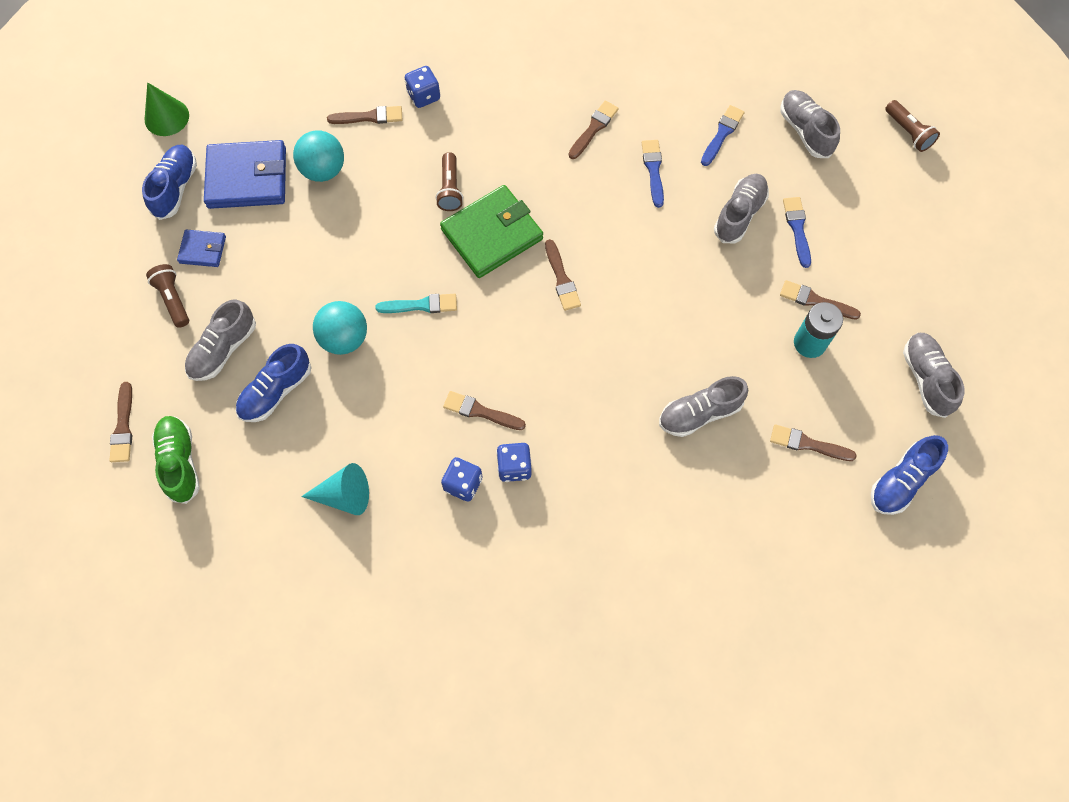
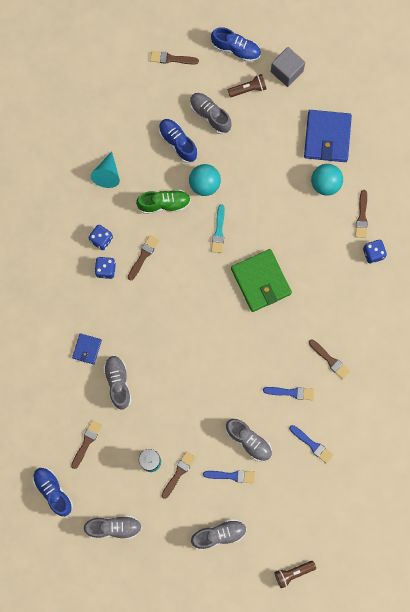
camera: 100 degrees right, 10 degrees up
(139, 248) = (286, 71): none -> grey cube
(166, 117) = (381, 91): green cone -> none
(175, 188) = (326, 94): blue shoe -> blue shoe (236, 49)
(180, 462) = (144, 88): green shoe -> green shoe (164, 204)
(202, 250) = (279, 107): blue wallet -> blue wallet (87, 349)
(450, 189) = (298, 260): brown flashlight -> none
(561, 279) = (222, 318): brown brush -> none
(805, 131) = (305, 502): grey shoe -> grey shoe (219, 534)

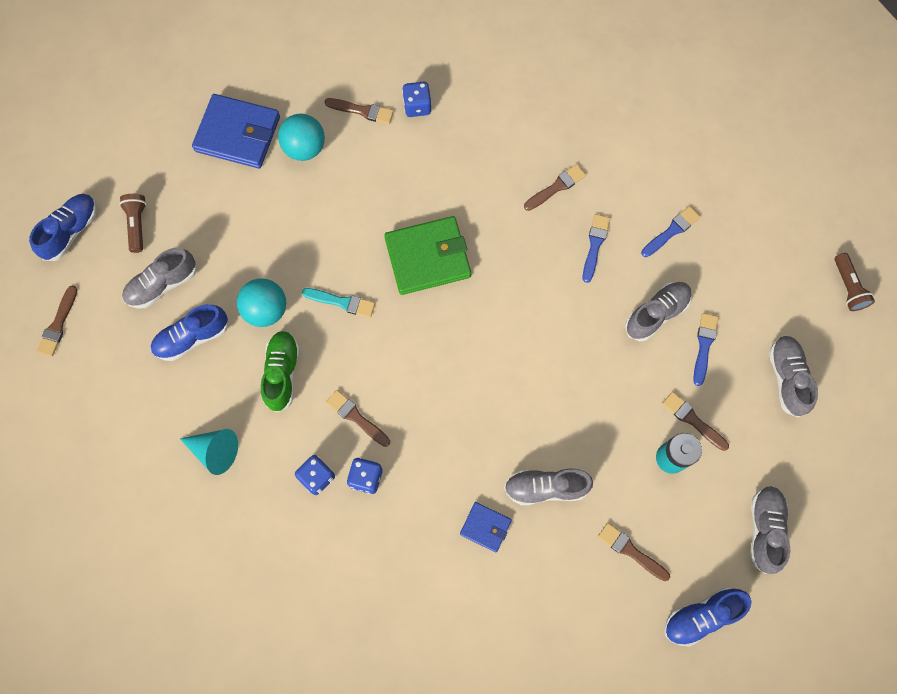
camera: 80 degrees left, 5 degrees down
(286, 71) = (126, 169): grey cube -> none

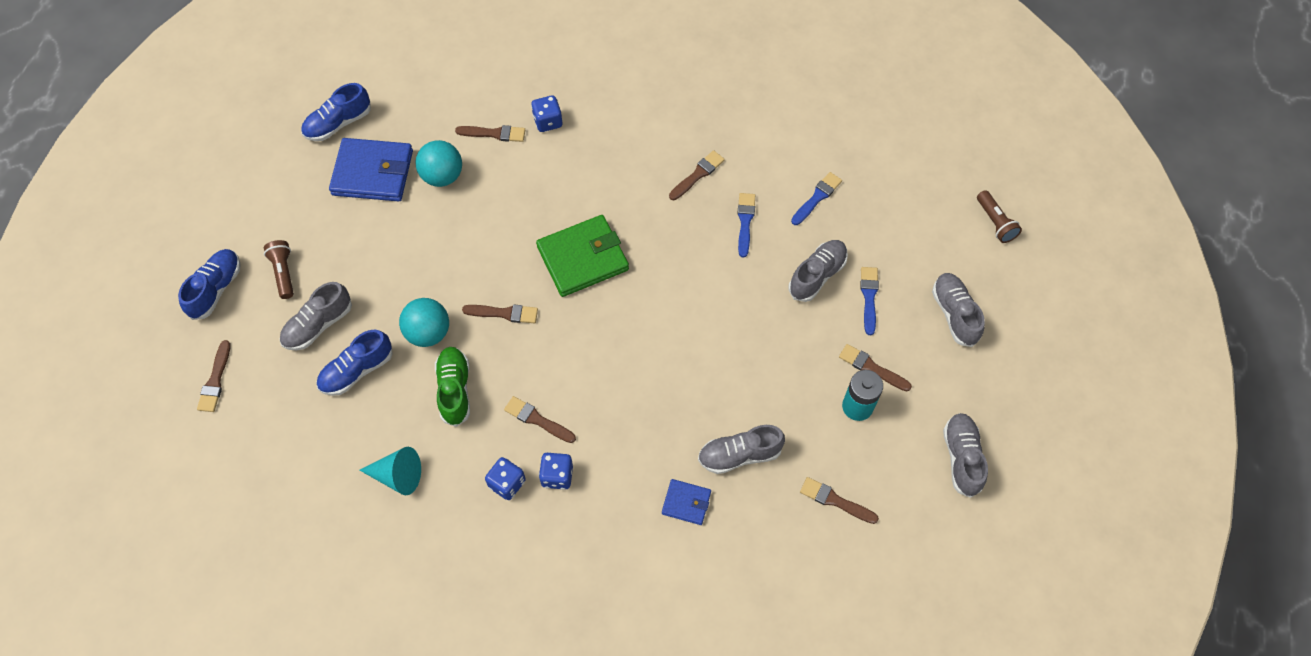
camera: 10 degrees left, 10 degrees down
(342, 302) = (504, 313): turquoise brush -> brown brush
(701, 616) = (917, 550): blue shoe -> blue shoe (338, 123)

